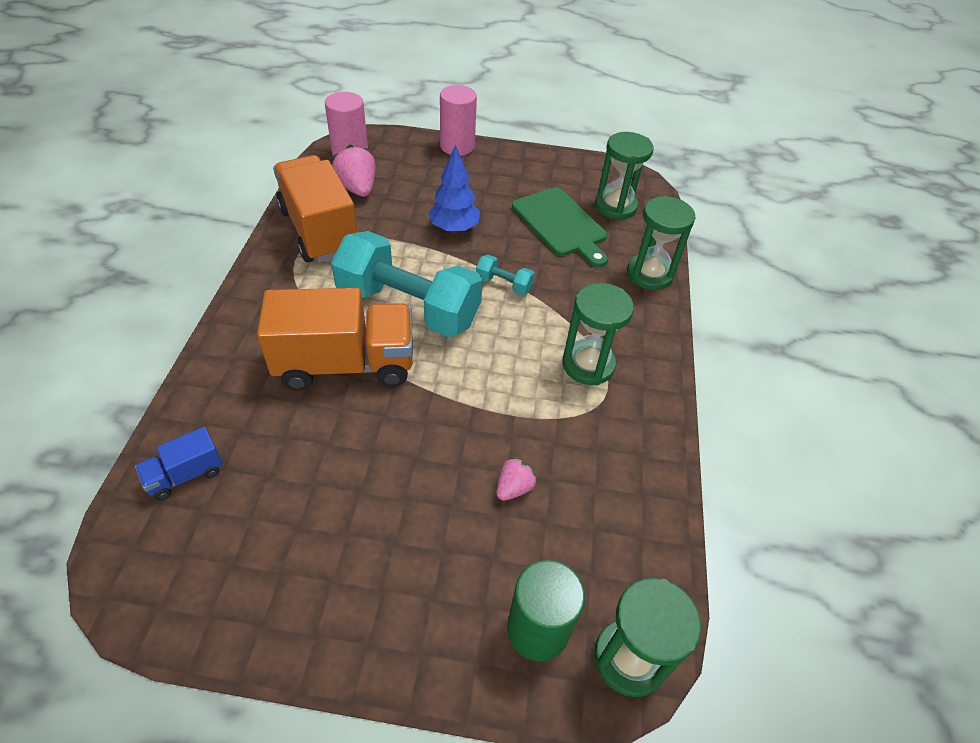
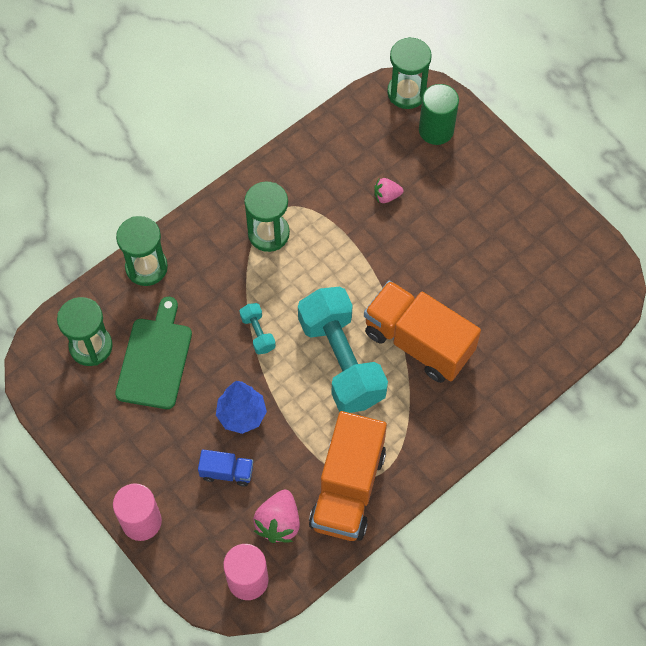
camera: 135 degrees left, 15 degrees up
(186, 475) = (557, 328): blue truck -> blue truck (227, 472)

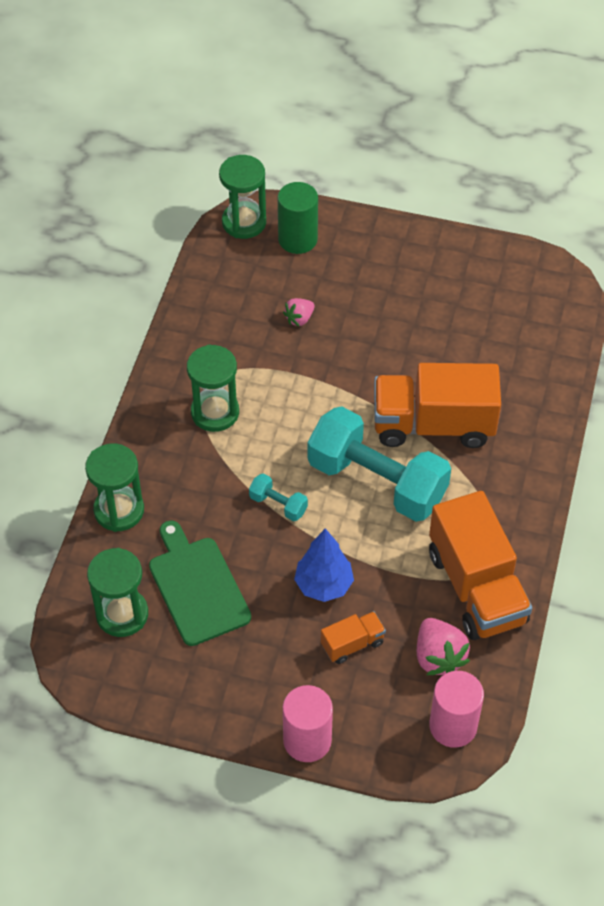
camera: 35 degrees left, 10 degrees down
(227, 472) = (352, 644): blue truck -> orange truck

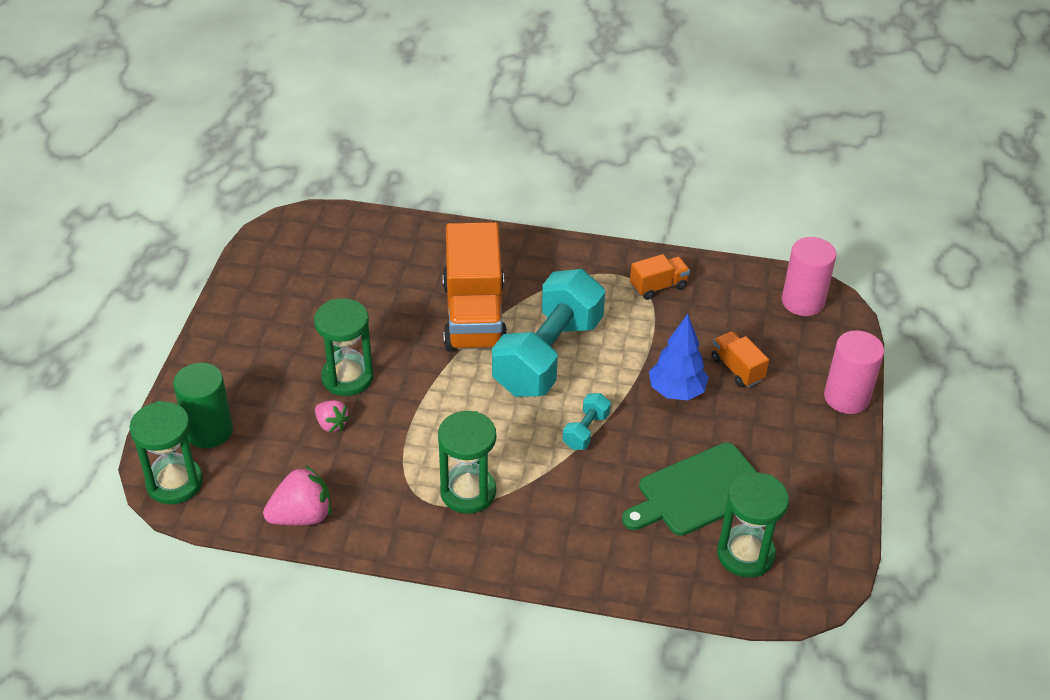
camera: 95 degrees left, 10 degrees down
(119, 510) = (612, 570): green hourglass -> green hourglass (347, 377)
(438, 657) = (736, 311): pink strawberry -> pink strawberry (302, 516)
(476, 587) = (658, 286): orange truck -> orange truck, size x0.46

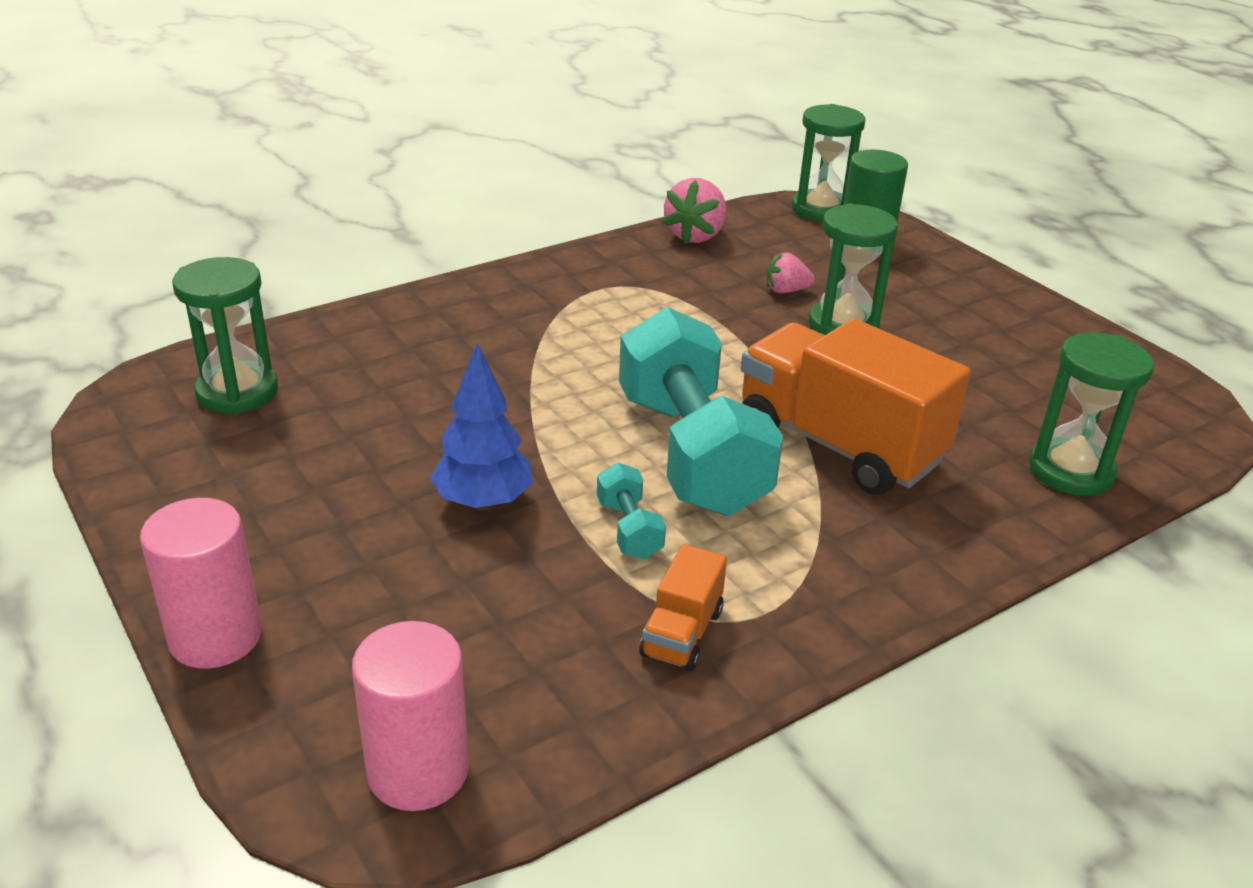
camera: 135 degrees right, 10 degrees down
(468, 492) = (587, 307): green hourglass -> green hourglass (1070, 471)
(585, 431) = (542, 406): turquoise dumbbell -> turquoise dumbbell (629, 529)
(698, 491) = (345, 417): green cutting board -> none
(737, 369) = (428, 579): orange truck -> none

